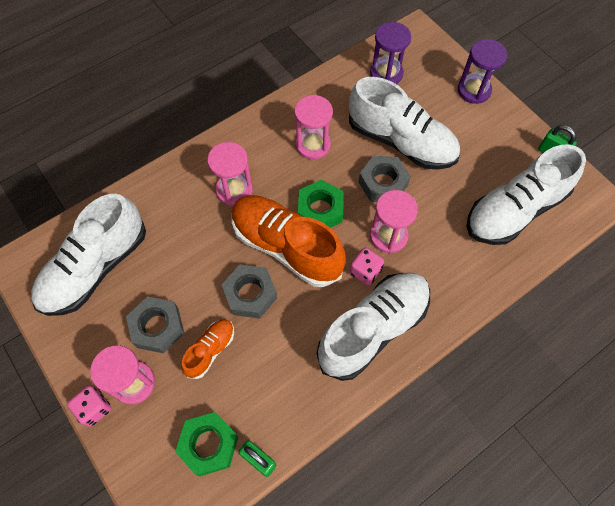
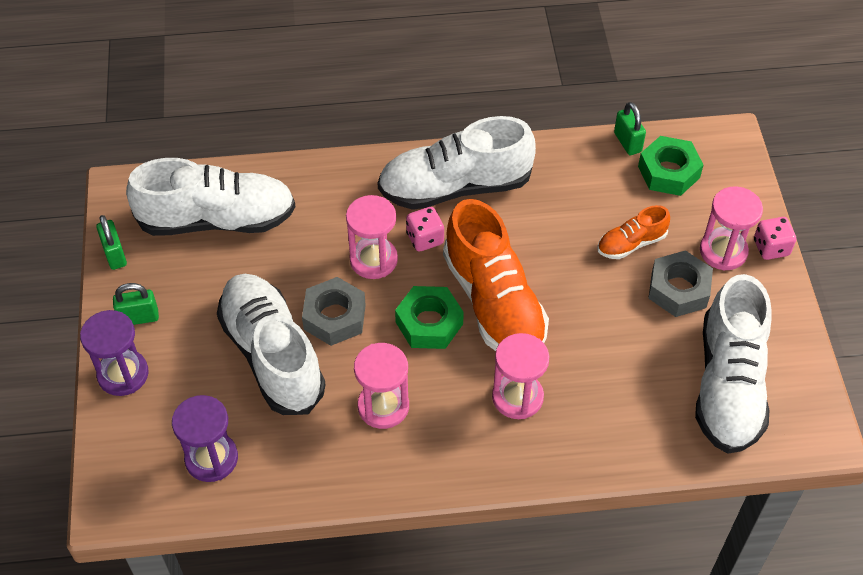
camera: 150 degrees left, 10 degrees down
(95, 268) = (728, 385): white shoe -> white shoe turned 120 degrees clockwise
(250, 294) = (562, 274): grey nut -> none
(497, 124) = (139, 317): none -> green padlock

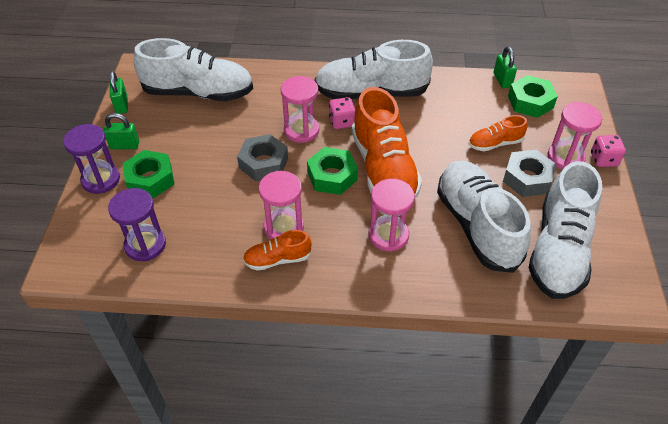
camera: 10 degrees right, 5 degrees down
(190, 363) = (150, 179): none -> green nut
(272, 355) = (211, 182): white shoe -> white shoe (477, 226)
(386, 452) = (277, 259): none -> orange shoe

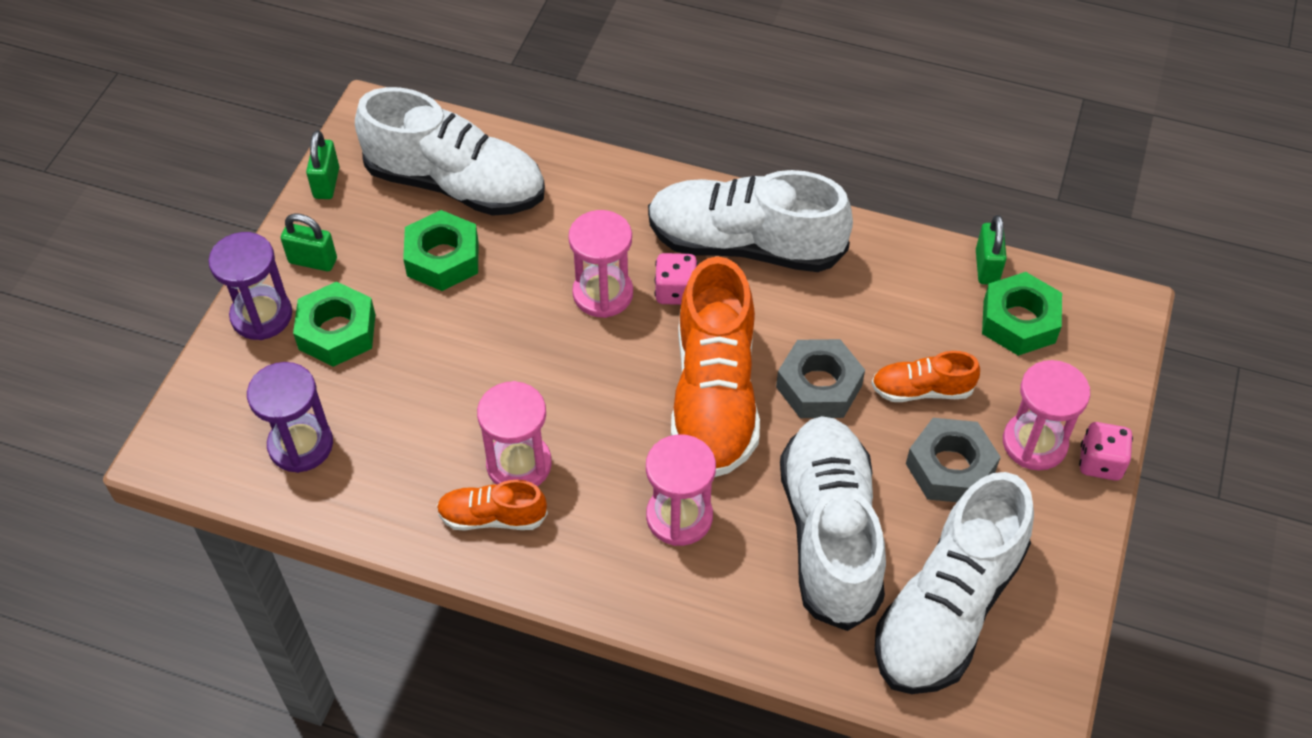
camera: 15 degrees right, 5 degrees up
(263, 163) = (522, 341): grey nut -> grey nut (819, 386)
(332, 176) = (625, 390): green nut -> green nut (442, 258)

